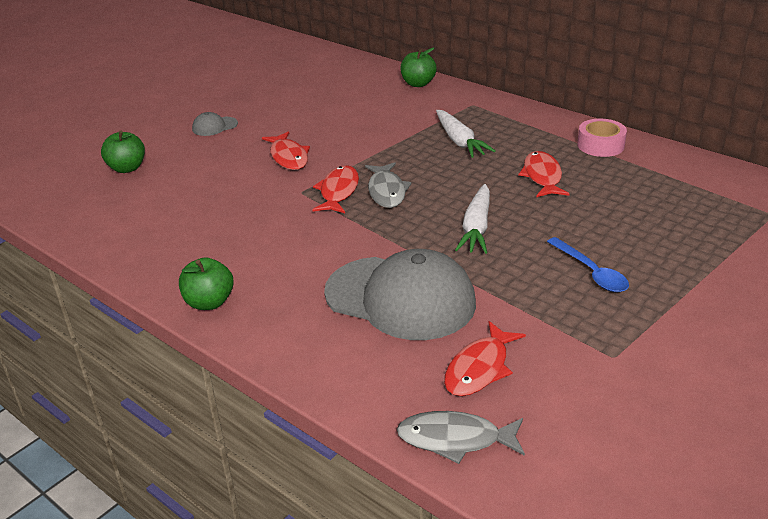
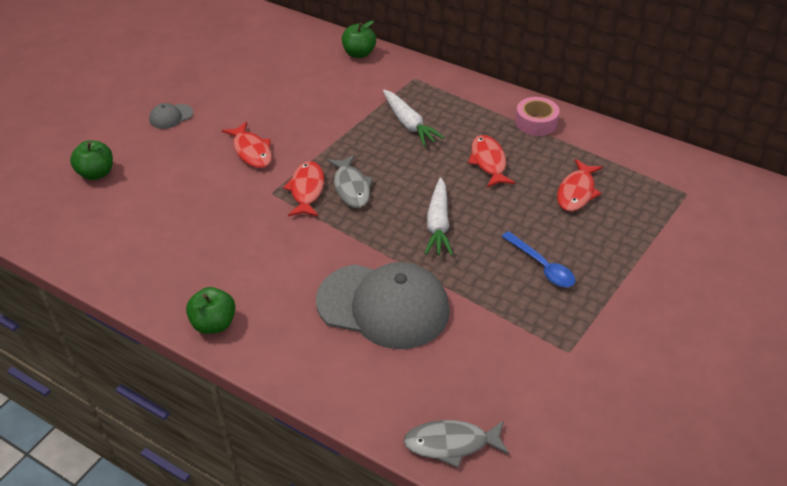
camera: 10 degrees left, 10 degrees up
(479, 368) = (461, 373): red fish -> red fish (576, 192)

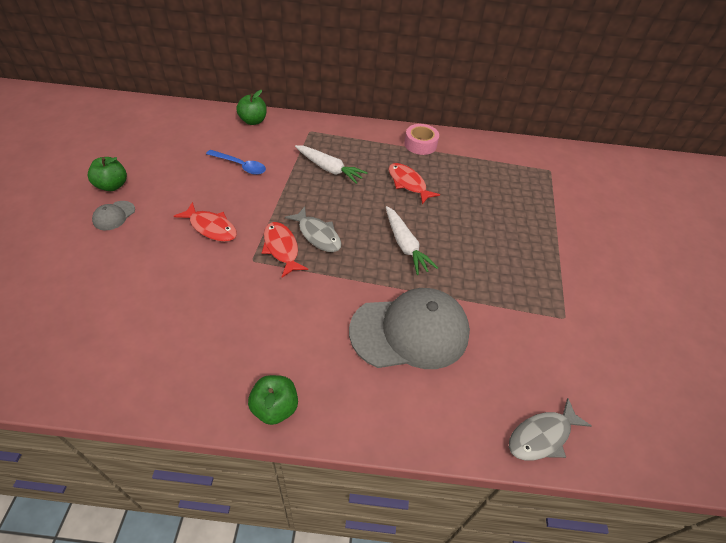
camera: 30 degrees left, 5 degrees up
(96, 173) = (65, 293): green apple -> green apple (112, 185)
(542, 266) = (500, 255): blue spoon -> blue spoon (240, 166)
(576, 192) = (483, 189): red fish -> none

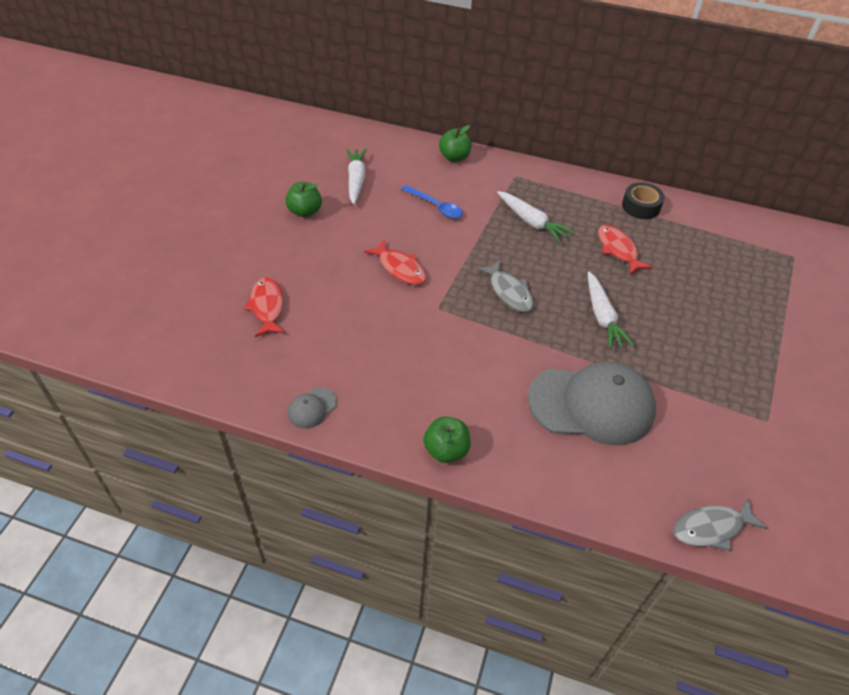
camera: 15 degrees right, 0 degrees up
(114, 216) = (305, 243): grey cap -> grey cap (312, 408)
(162, 151) = (356, 180): none -> white carrot
(282, 248) = (469, 300): red fish -> red fish (267, 307)
(420, 144) = (641, 206): pink tape -> black tape

